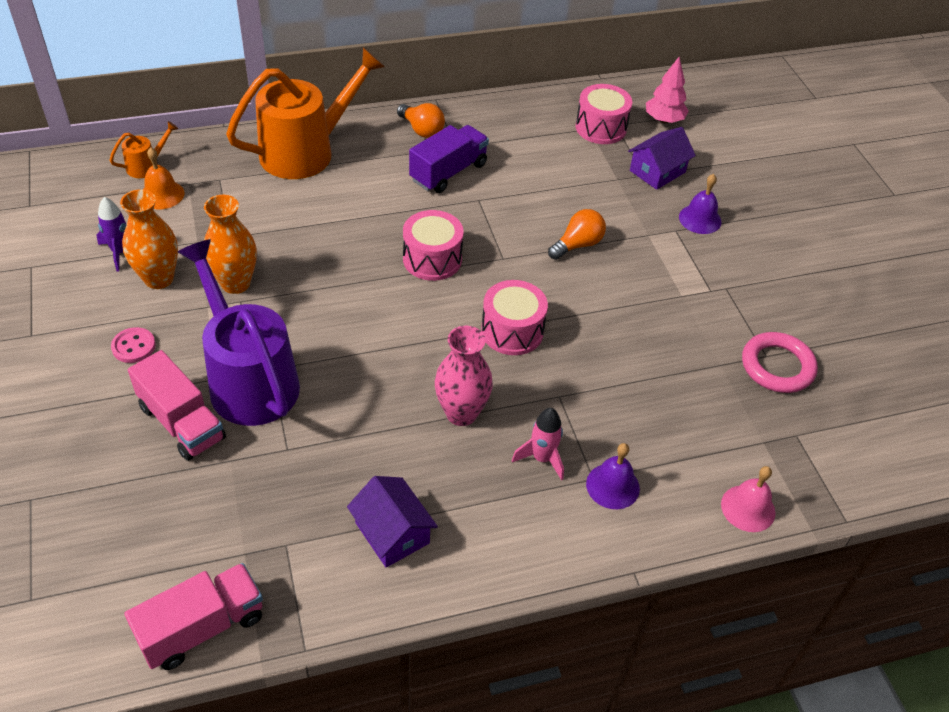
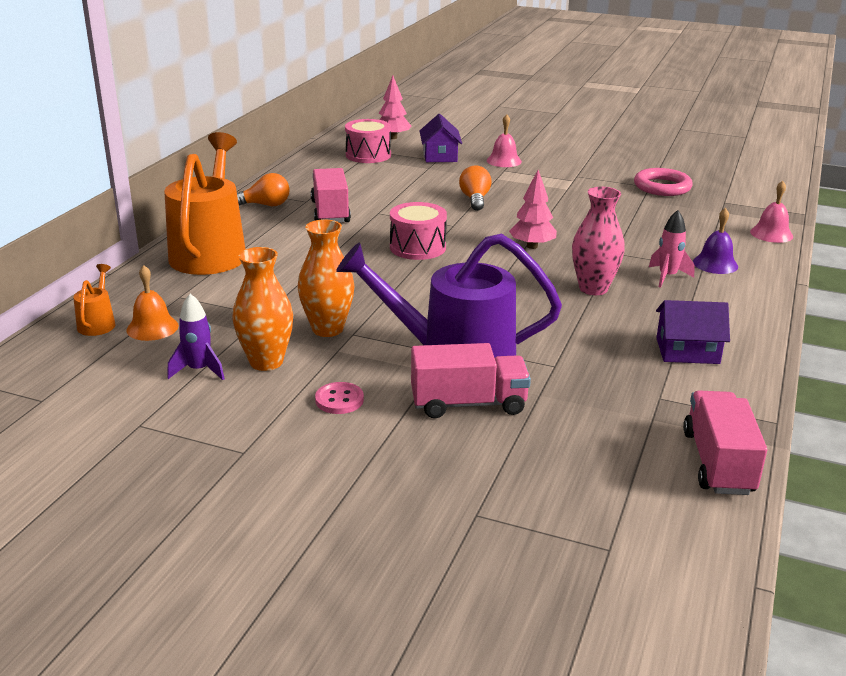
camera: 50 degrees left, 20 degrees down
(448, 172) = (330, 212): purple truck -> pink truck
(512, 331) = (532, 246): pink drum -> pink tree
(700, 219) = (504, 161): purple bell -> pink bell

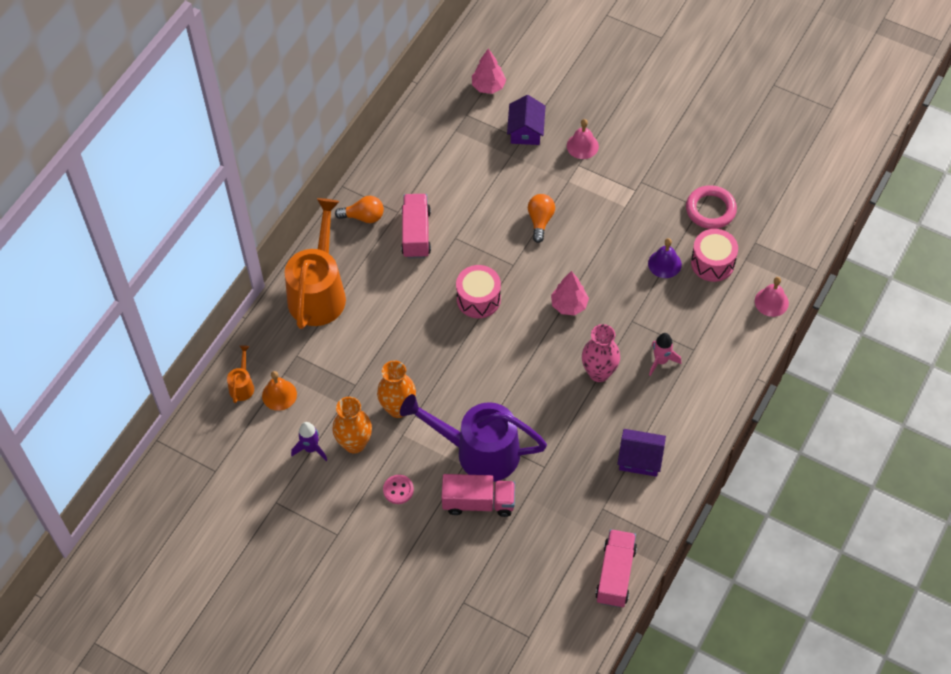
camera: 10 degrees right, 30 degrees up
(368, 155) = (460, 124): pink drum -> pink drum (712, 263)
(715, 264) = (705, 345): purple bell -> purple bell (664, 264)

